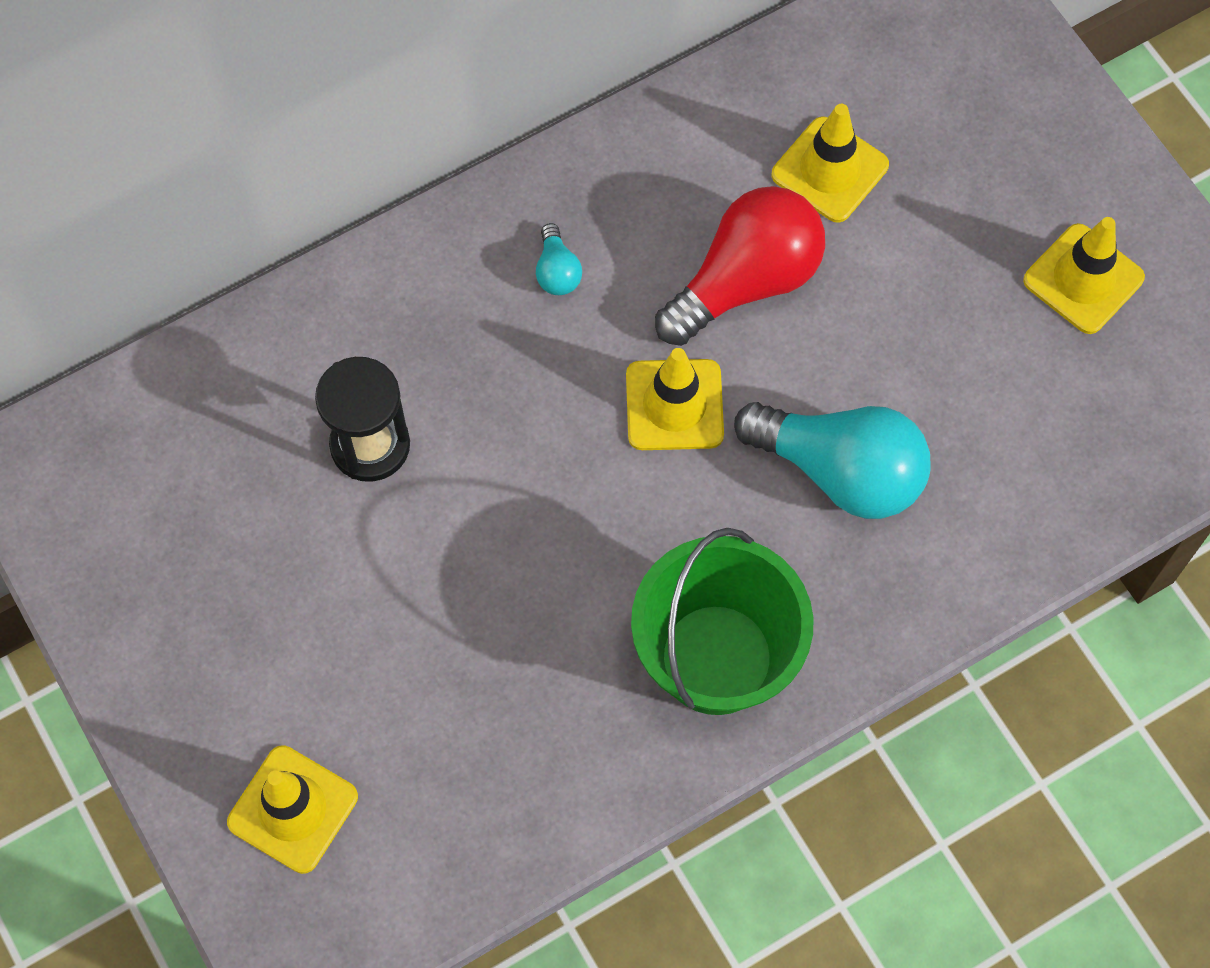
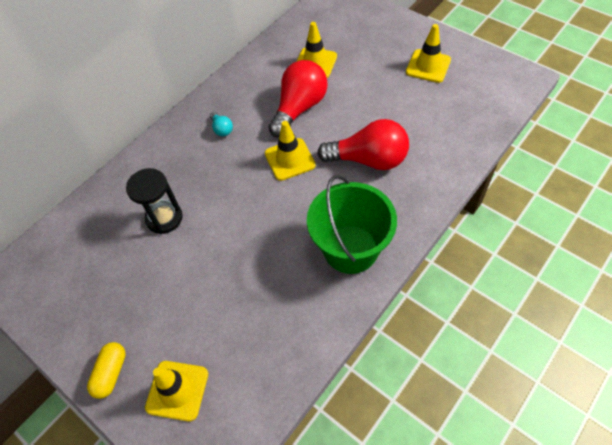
camera: 15 degrees left, 10 degrees down
(183, 731) = (111, 373): none -> yellow capsule
(840, 471) = (368, 160): turquoise light bulb -> red light bulb

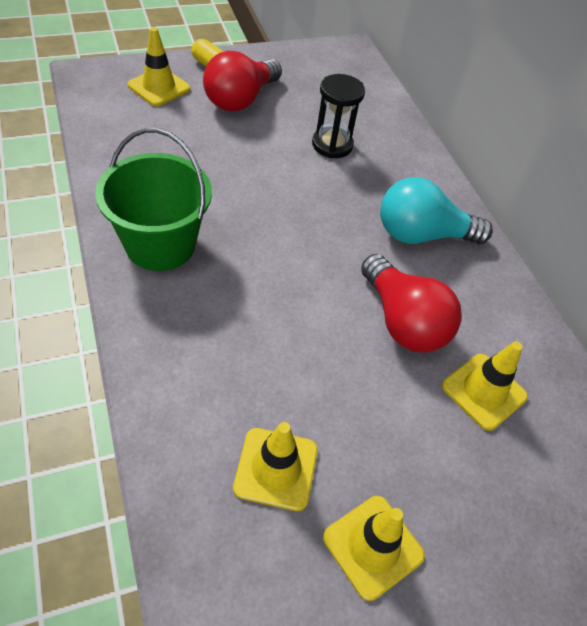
camera: 110 degrees right, 5 degrees down
(222, 129) = (422, 235): turquoise light bulb -> turquoise light bulb, size x2.30
(289, 159) = (324, 265): yellow traffic cone -> yellow traffic cone (276, 469)
(368, 160) = (257, 335): red light bulb -> red light bulb (240, 99)

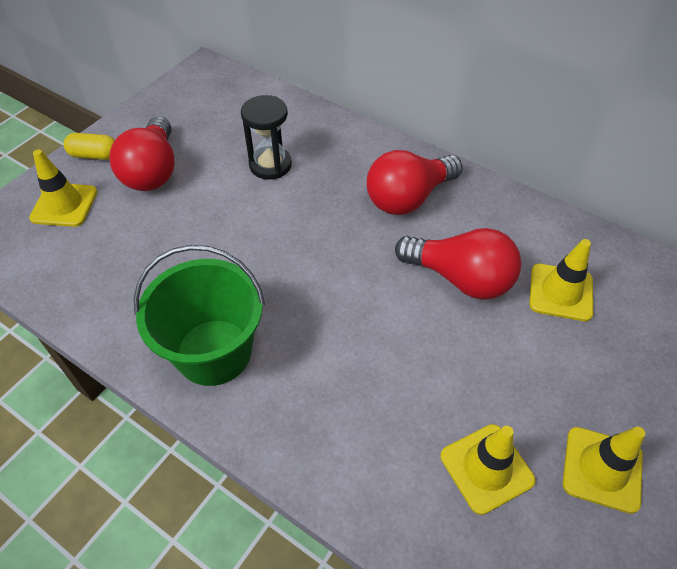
camera: 30 degrees left, 0 degrees up
(422, 235) = (408, 198): turquoise light bulb -> red light bulb

